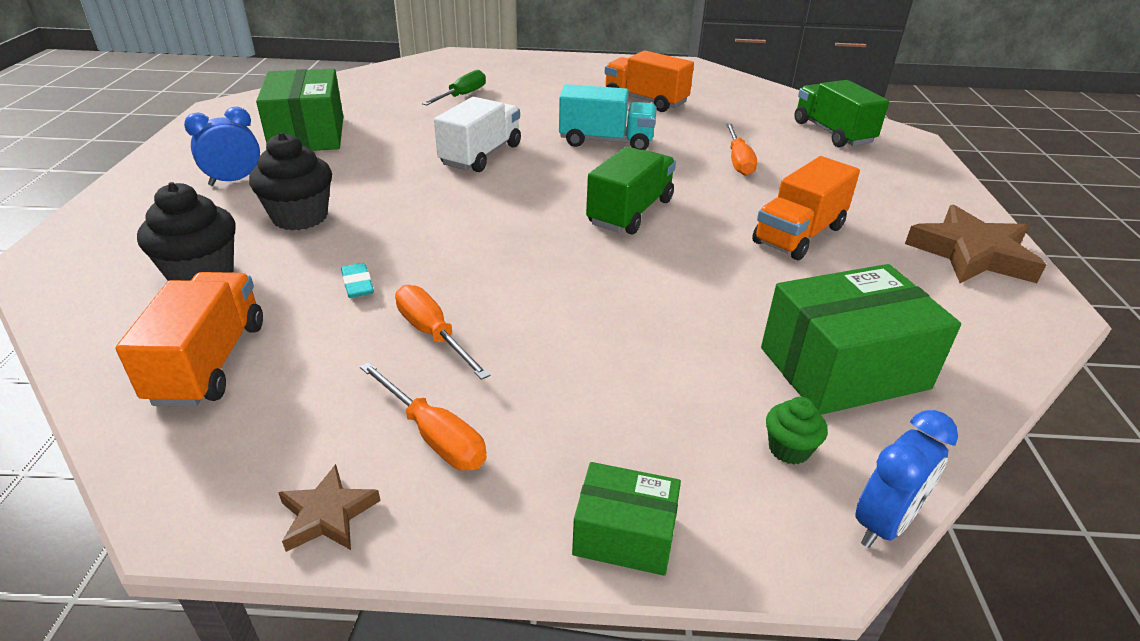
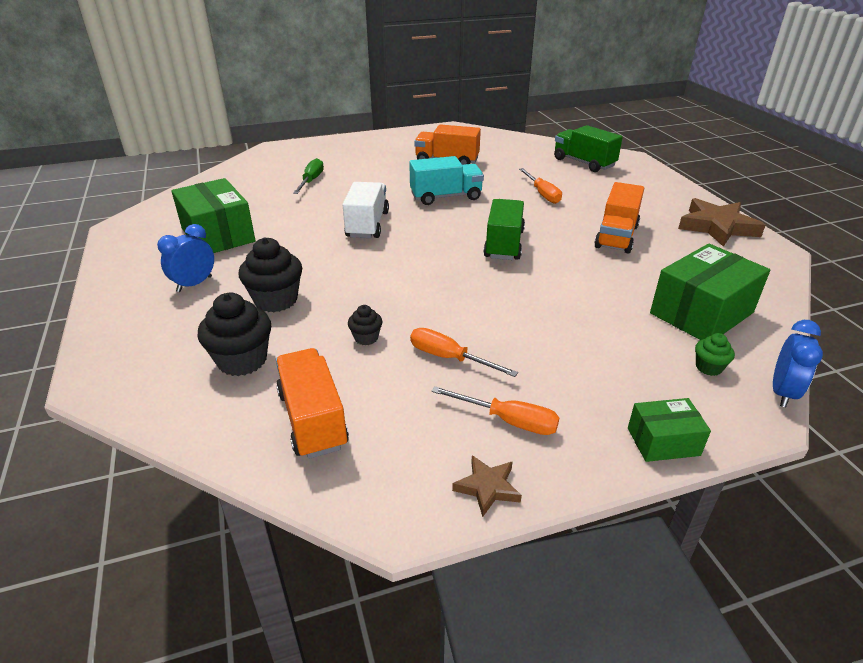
camera: 20 degrees left, 0 degrees up
(357, 284) = (366, 338): turquoise eraser -> black cupcake

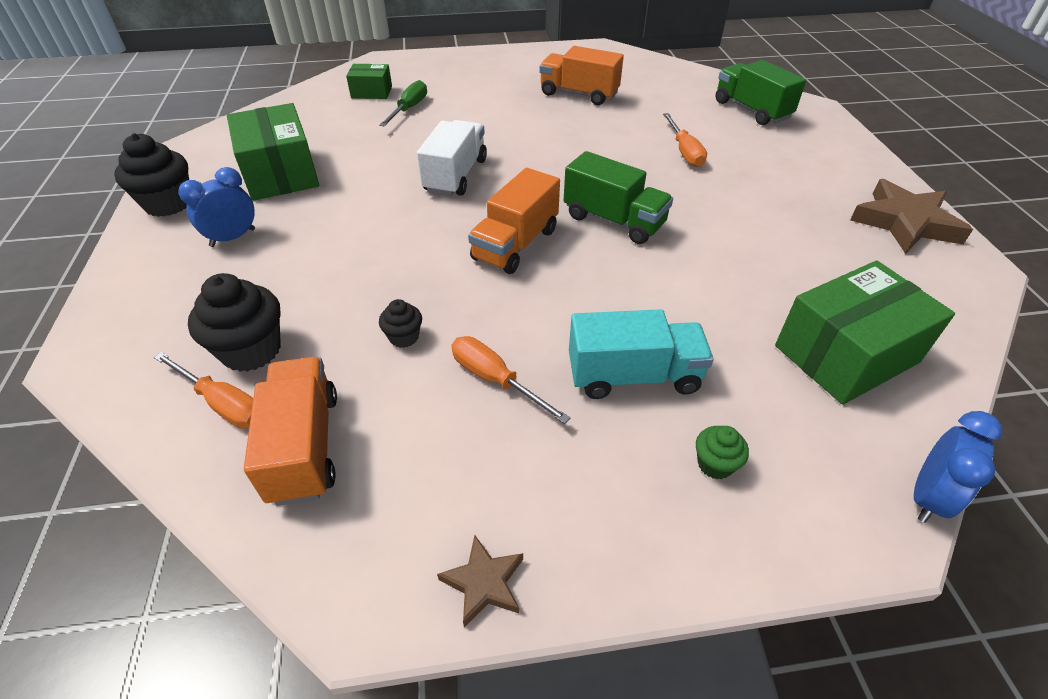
camera: 10 degrees right, 10 degrees up
(276, 300) = (316, 270): black cupcake -> black cupcake (168, 204)
(446, 197) = (562, 145): turquoise truck -> turquoise truck (633, 376)
(504, 244) = (613, 220): green truck -> green truck turned 105 degrees clockwise
(508, 421) = (541, 485): orange screwdriver -> orange screwdriver (223, 404)
(616, 236) = (763, 224): orange truck -> orange truck (515, 244)
(663, 441) = (736, 550): green box -> green box (371, 92)
(708, 367) = (832, 441): green cupcake -> green cupcake (715, 464)

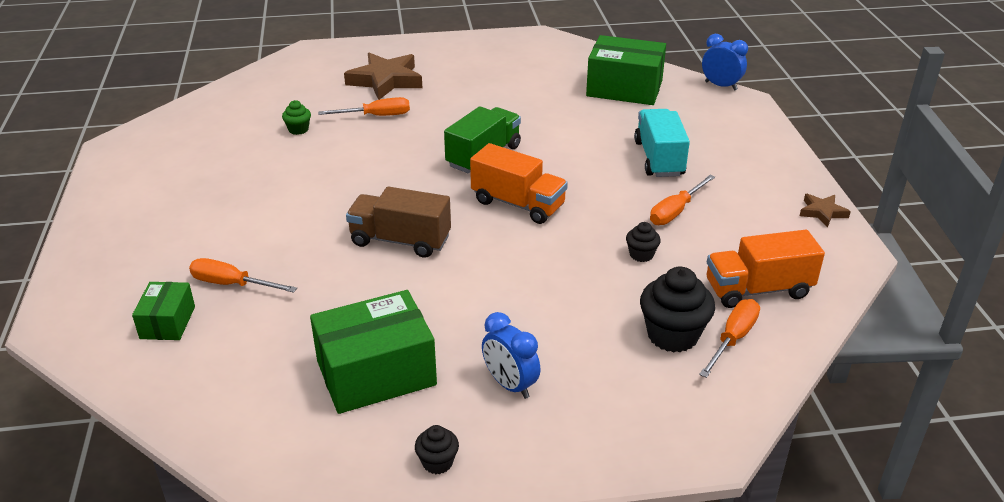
camera: 90 degrees left, 10 degrees down
(168, 204) = (437, 462): black cupcake -> black cupcake, size x0.52
(409, 109) = (232, 284): green screwdriver -> orange screwdriver
(455, 176) = (400, 241): white truck -> brown truck
(579, 94) = (238, 164): orange truck -> none
(715, 464) = (720, 138): green cupcake -> green cupcake (298, 129)
(751, 110) = (307, 77): green truck -> none
(846, 354) = (624, 88): green box -> green box turned 45 degrees counterclockwise
(905, 222) = (489, 47): brown star -> brown star (385, 80)

